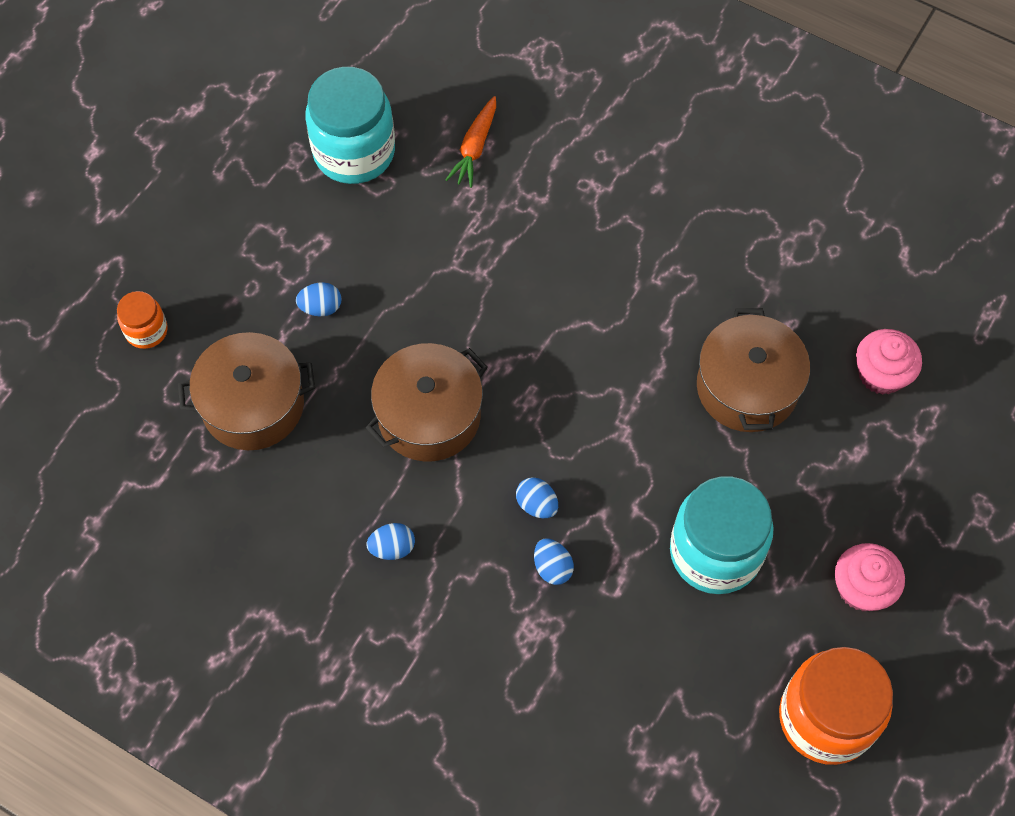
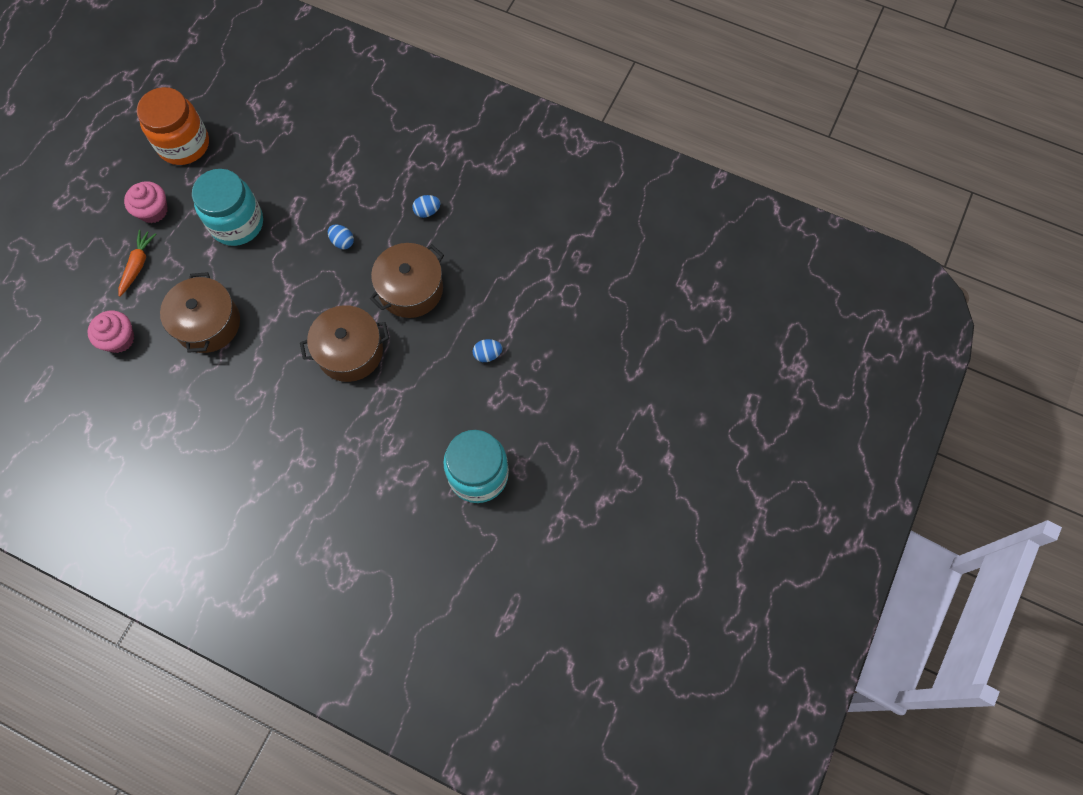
camera: 175 degrees right, 5 degrees up
(146, 331) = (599, 329): orange jar -> none
(253, 405) = (522, 287): brown pot -> brown pot (350, 351)
(475, 148) = (390, 485): orange carrot -> orange carrot (138, 265)
(552, 567) = (333, 208): blue egg -> none

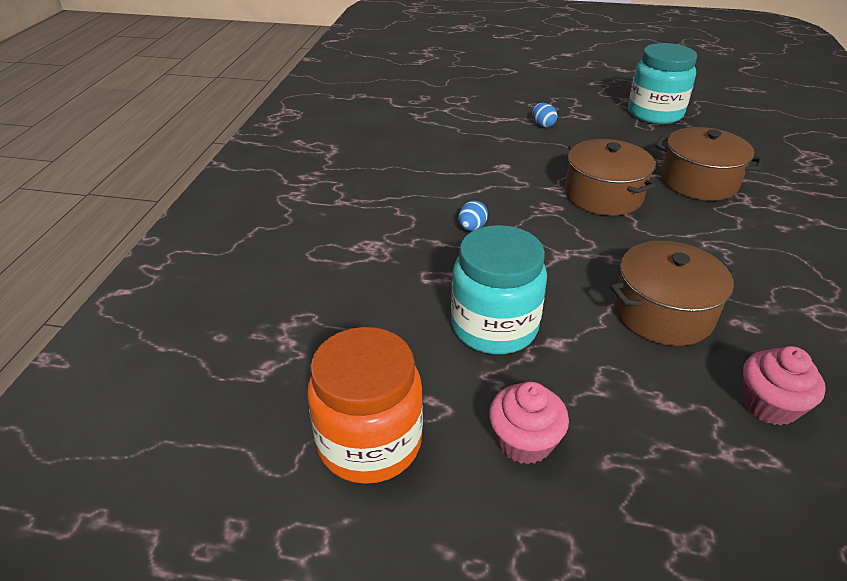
camera: 105 degrees left, 30 degrees down
(138, 265) = (634, 426): orange carrot -> none
(411, 289) = (504, 173): brown pot -> brown pot (698, 181)
(427, 211) = (402, 180): blue egg -> none

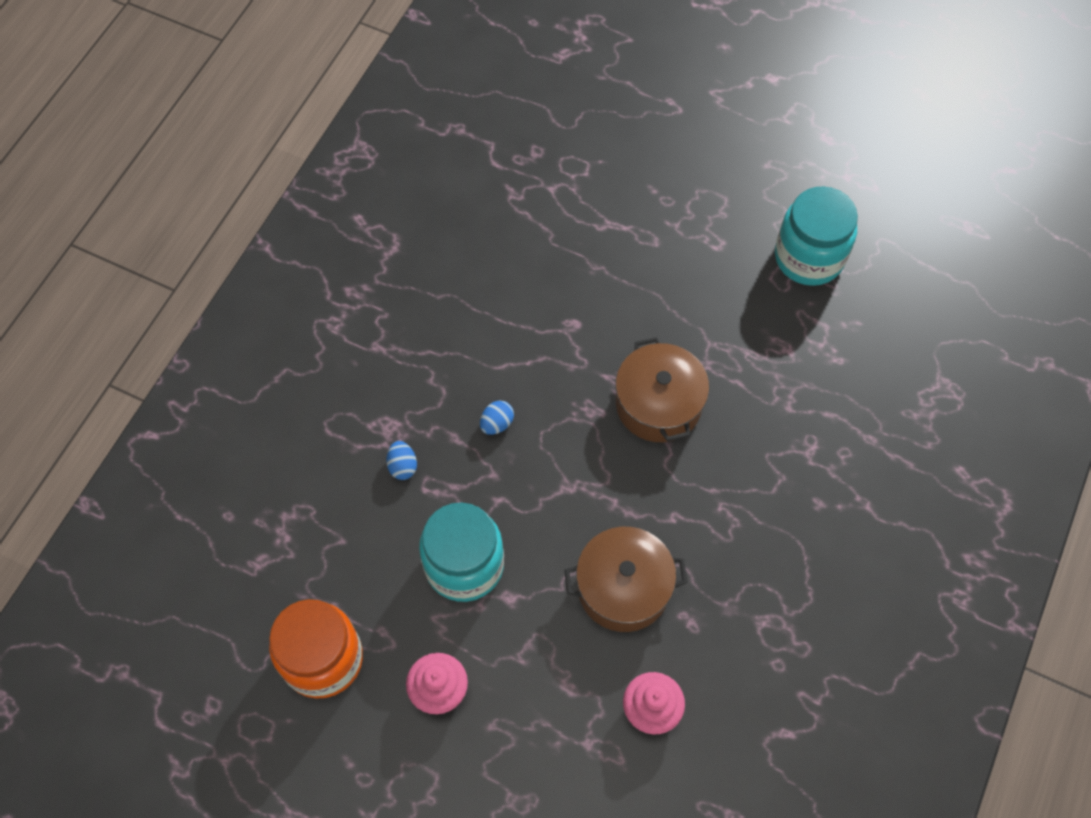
camera: 15 degrees right, 25 degrees up
(542, 125) = (656, 250): blue egg -> blue egg (402, 466)
(698, 181) = (778, 406): brown pot -> none

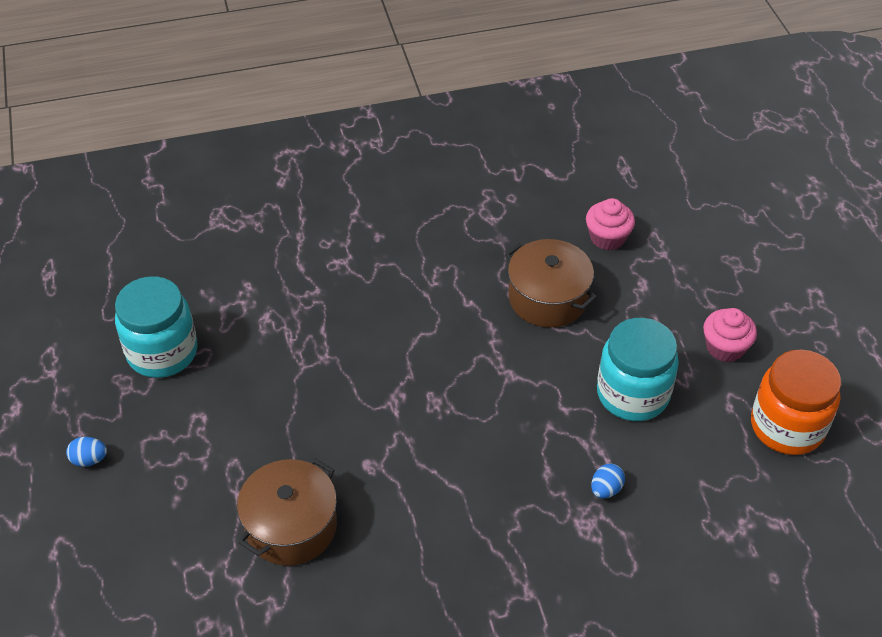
camera: 130 degrees left, 15 degrees down
(497, 424) = (507, 454): blue egg -> blue egg (89, 460)
(658, 404) = (388, 365): brown pot -> brown pot (291, 526)

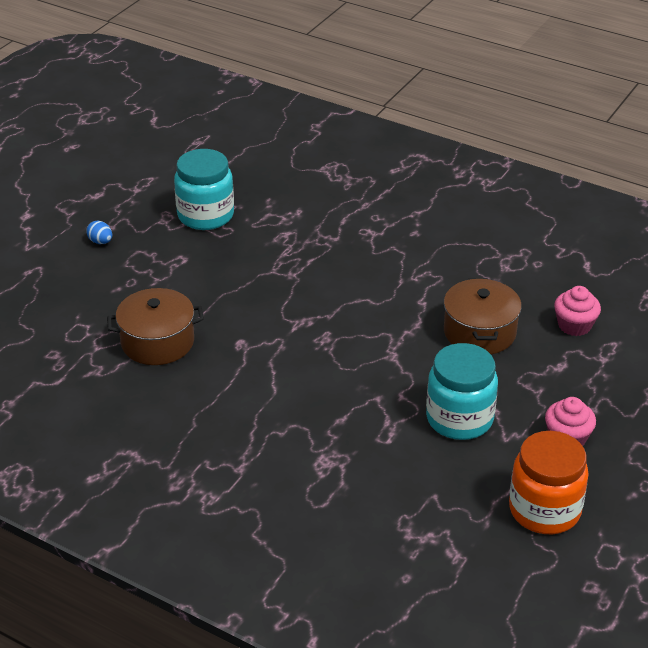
camera: 45 degrees right, 10 degrees down
(606, 489) = (365, 454): blue egg -> none

